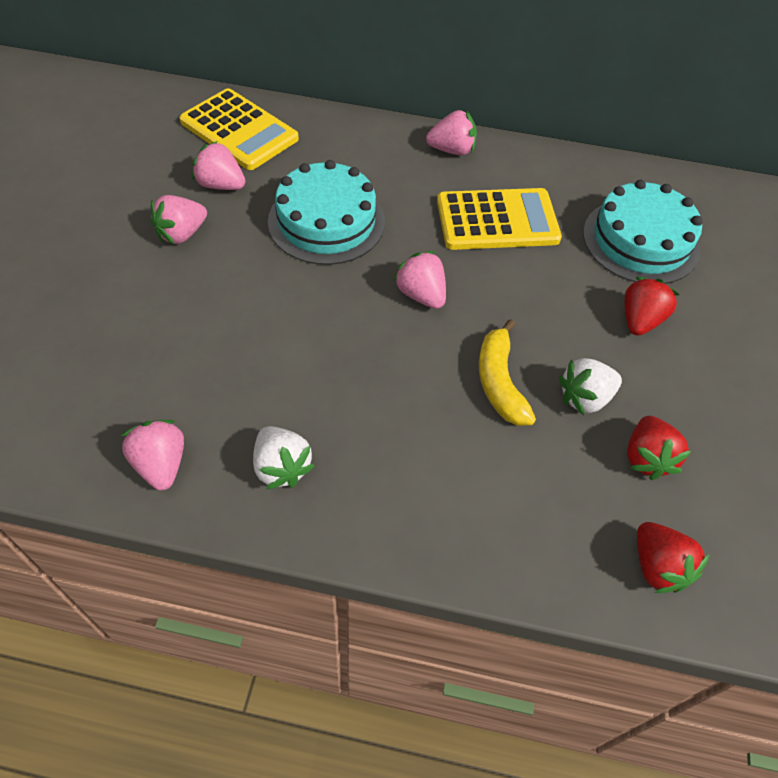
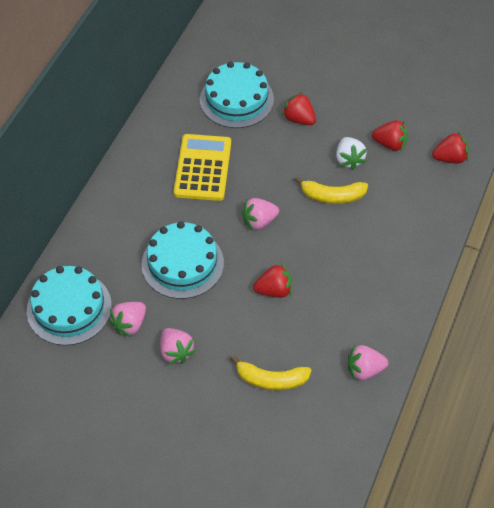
camera: 75 degrees left, 0 degrees up
(139, 342) = (271, 380): none -> yellow banana
(239, 130) = (69, 308): yellow calculator -> turquoise cake
(281, 467) = (374, 310): white strawberry -> none
(298, 327) = (274, 290): none -> red strawberry
(452, 150) = (126, 178): pink strawberry -> none

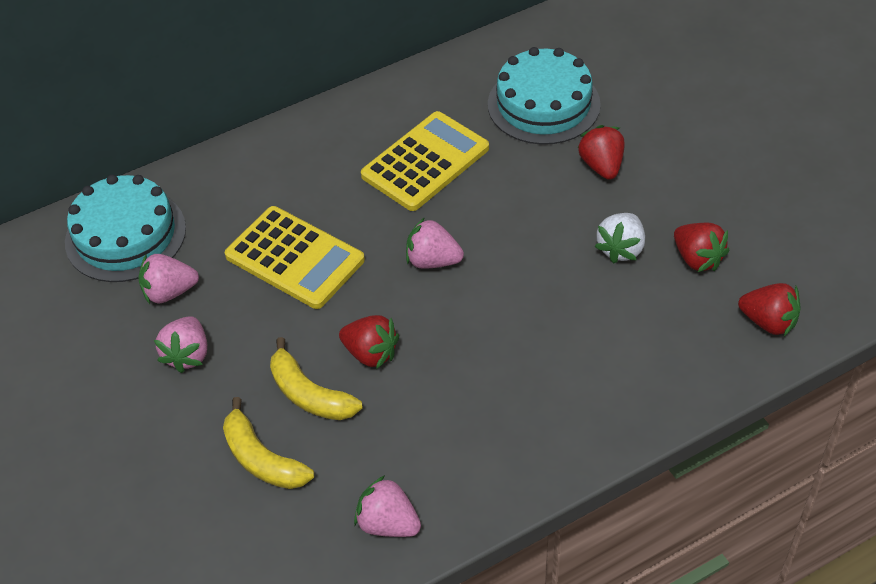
camera: 40 degrees right, 5 degrees down
(182, 263) = (295, 258): turquoise cake -> yellow calculator
(332, 196) = (555, 282): yellow banana -> yellow banana (309, 394)

